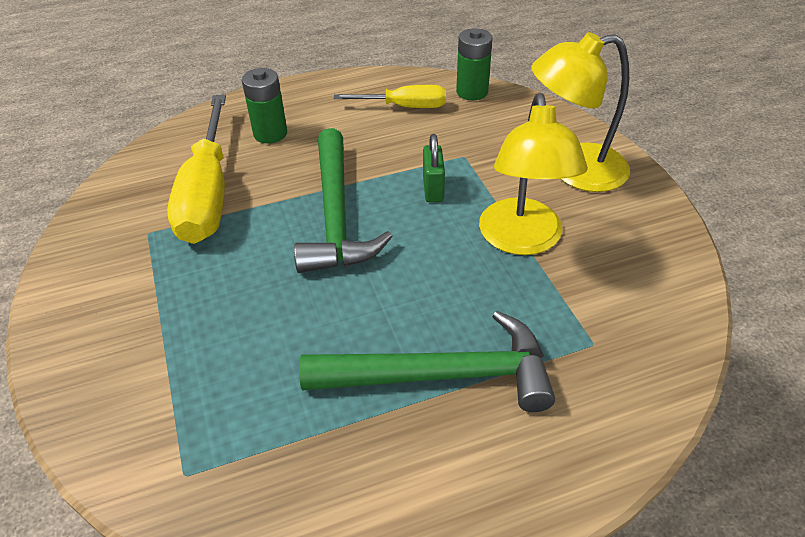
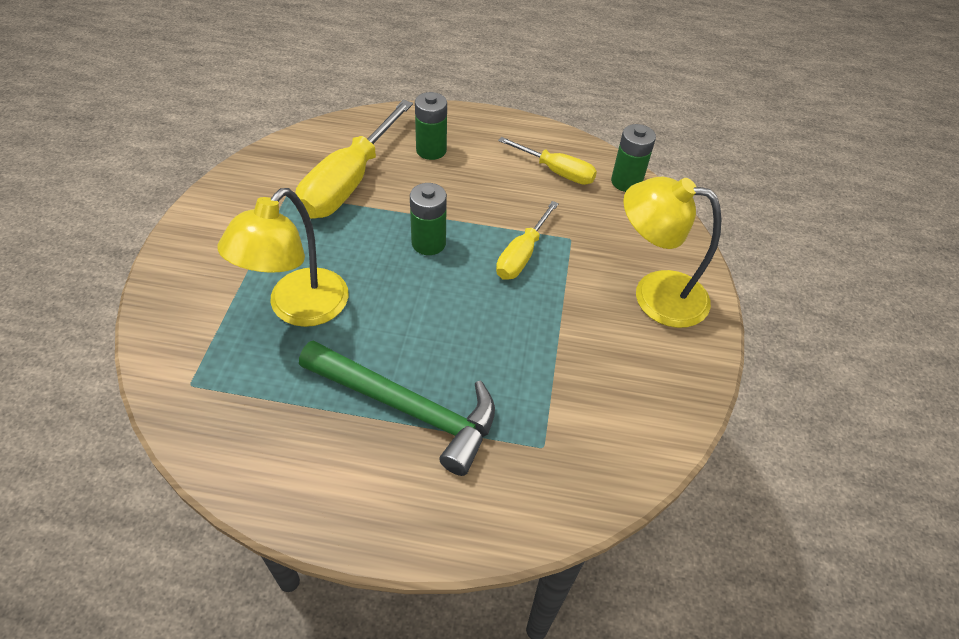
camera: 25 degrees right, 5 degrees up
(336, 215) = (428, 243): green hammer -> green battery
(433, 189) = (521, 255): green padlock -> yellow screwdriver
(522, 240) = (558, 334): yellow lamp -> yellow lamp (298, 309)

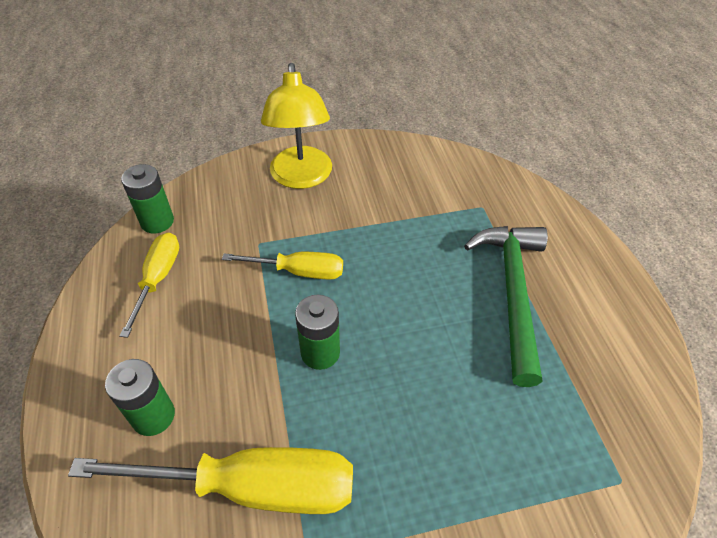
camera: 110 degrees left, 0 degrees up
(298, 309) = (474, 432): yellow lamp -> none

